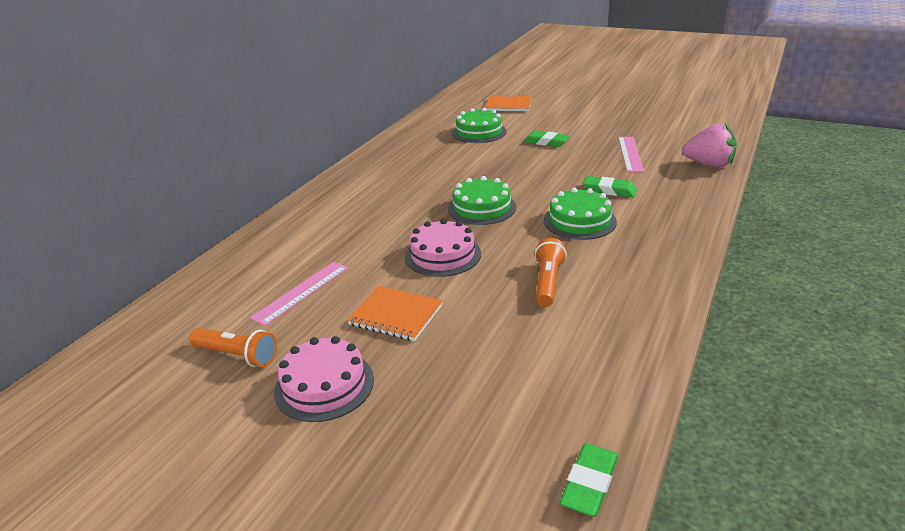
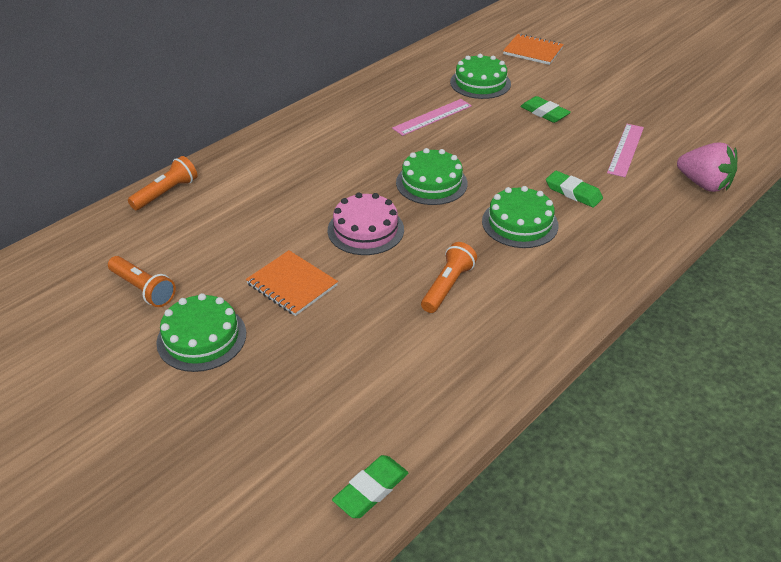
camera: 15 degrees right, 10 degrees up
(224, 267) = (166, 193): none -> orange flashlight
(301, 292) = (221, 238): pink ruler -> pink ruler (432, 117)
(324, 385) = (201, 338): pink cake -> green cake

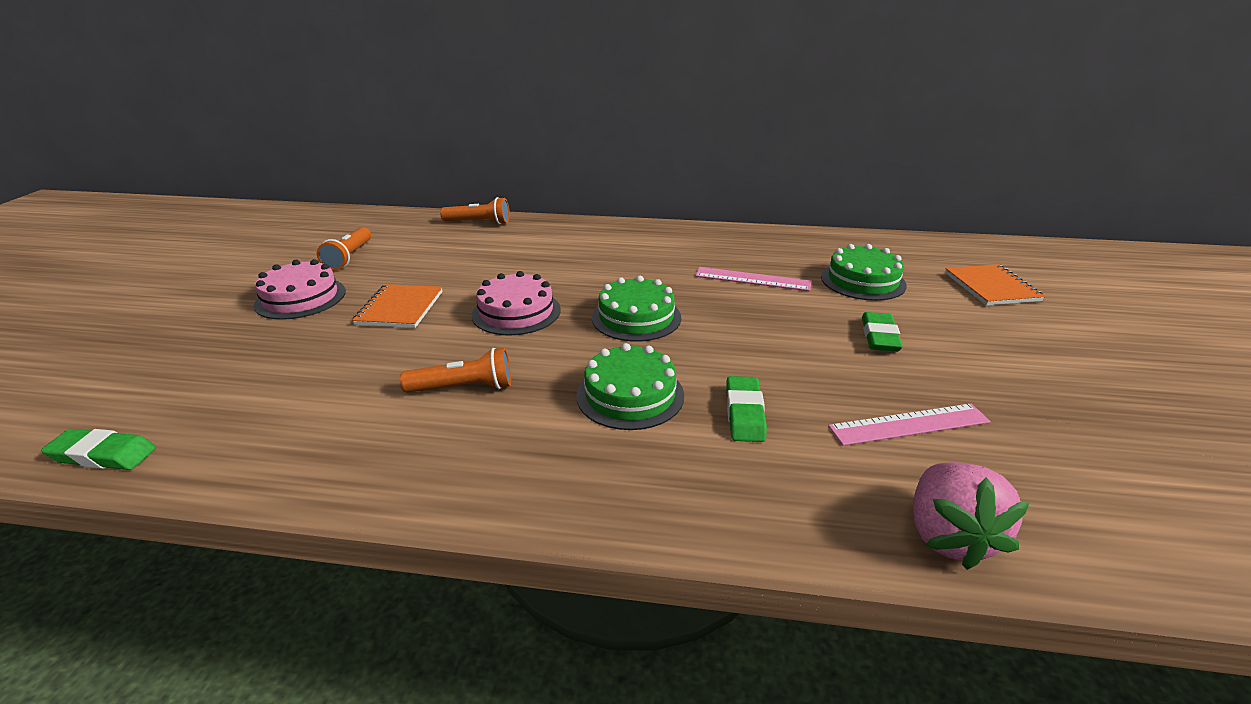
camera: 55 degrees right, 10 degrees down
(201, 338) = (300, 298): green cake -> pink cake

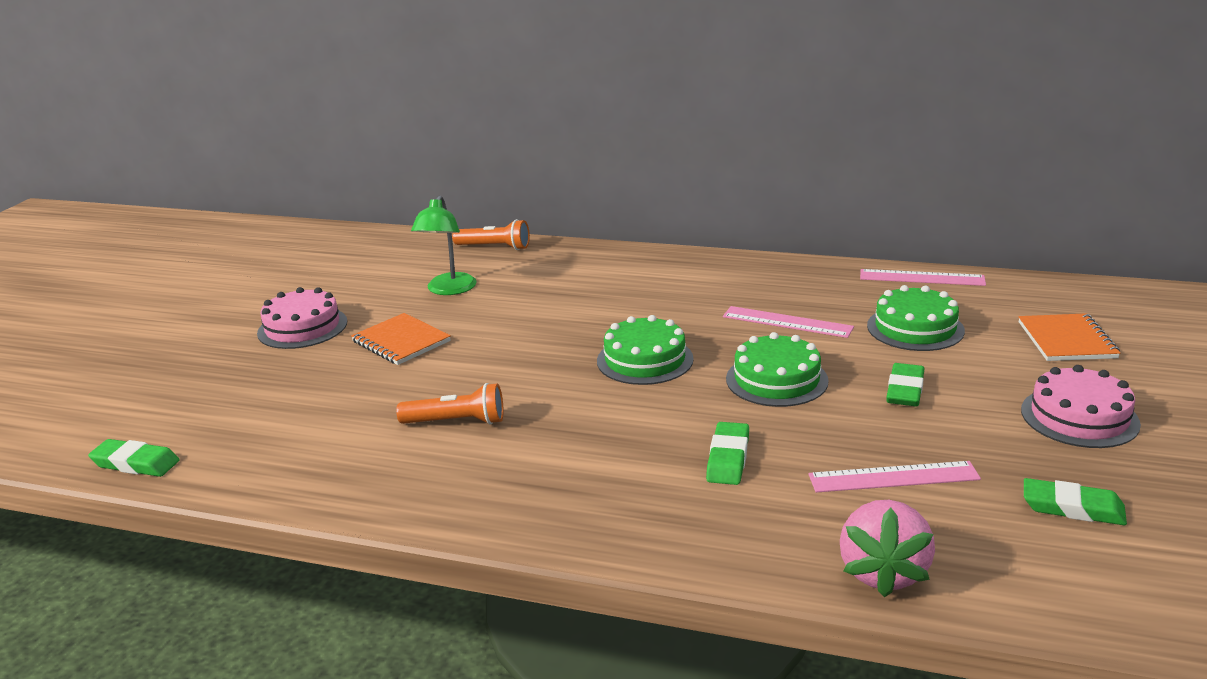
camera: 10 degrees right, 5 degrees down
(349, 257) = (352, 284): orange flashlight -> none
(400, 308) = (401, 341): orange notebook -> orange notebook turned 60 degrees counterclockwise
(441, 259) = (448, 290): none -> green lamp
(516, 312) = (519, 350): pink cake -> pink cake (1079, 417)
(630, 395) = (618, 436): green cake -> green cake (776, 380)
(848, 239) = (921, 278): none -> pink ruler
(1088, 447) = (1072, 508): none -> green eraser

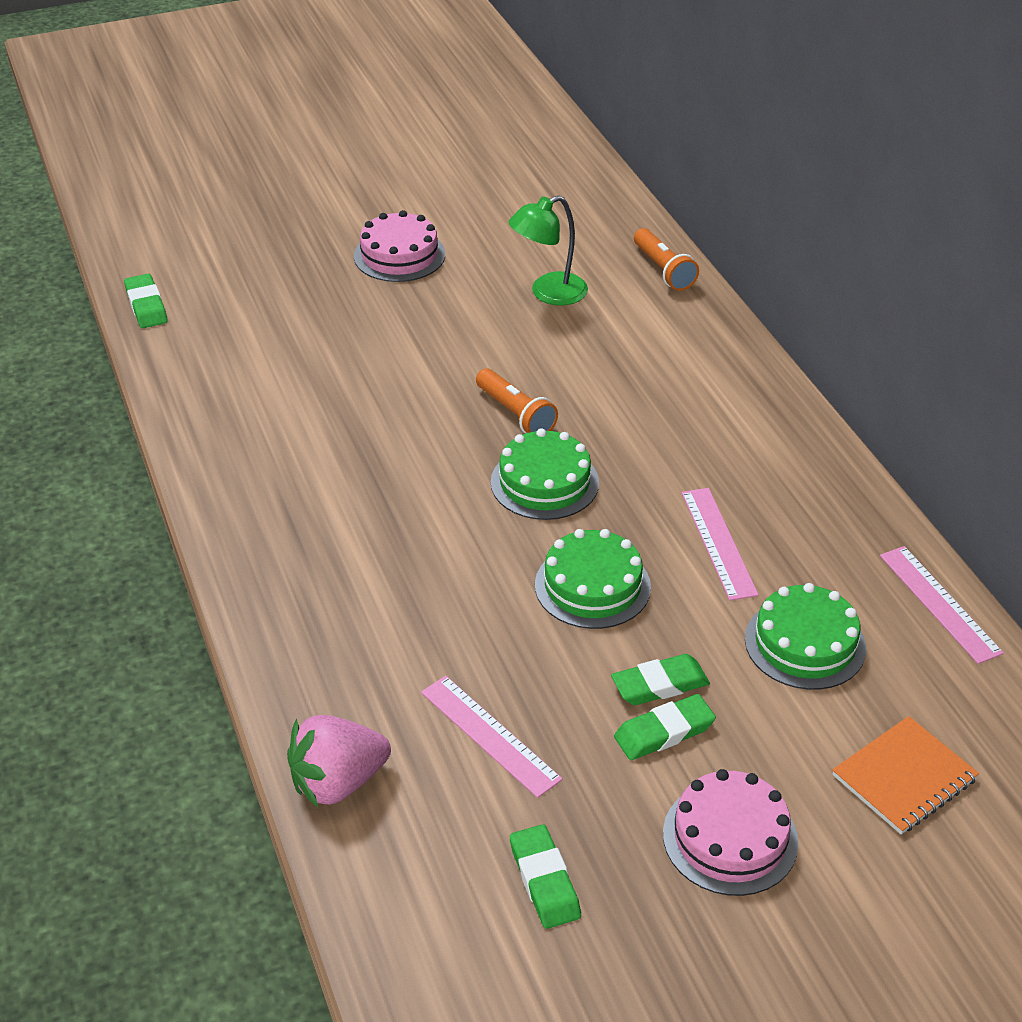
camera: 50 degrees right, 15 degrees up
(401, 341) = (431, 322): orange notebook -> none
(456, 422) = (339, 427): orange flashlight -> orange flashlight (515, 414)
(728, 458) = (426, 614): green eraser -> green eraser (664, 732)

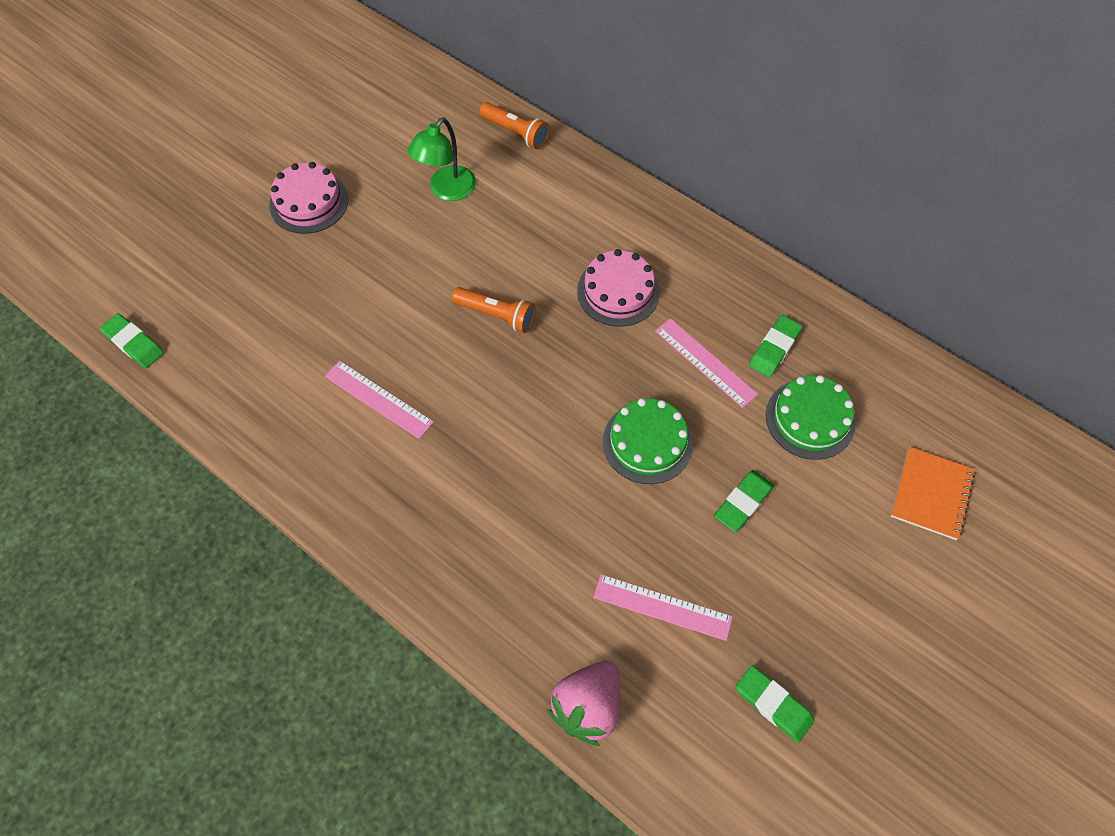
camera: 30 degrees left, 20 degrees up
(544, 482) = (557, 367): green cake -> none
(664, 732) = (770, 540): green eraser -> green eraser (774, 348)
(730, 838) = (861, 601): pink cake -> pink cake (618, 291)
(939, 603) = (869, 343): pink ruler -> pink ruler (378, 399)

